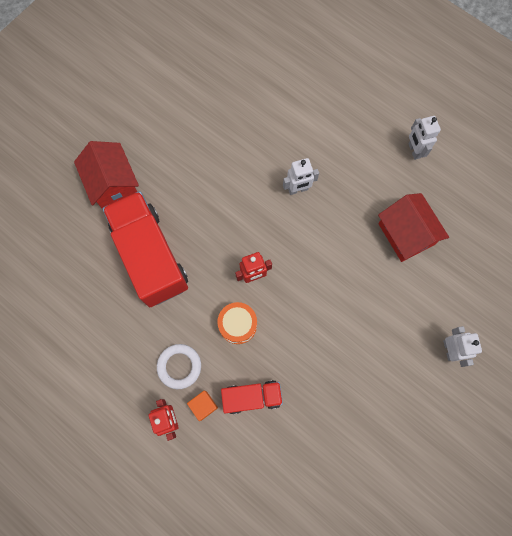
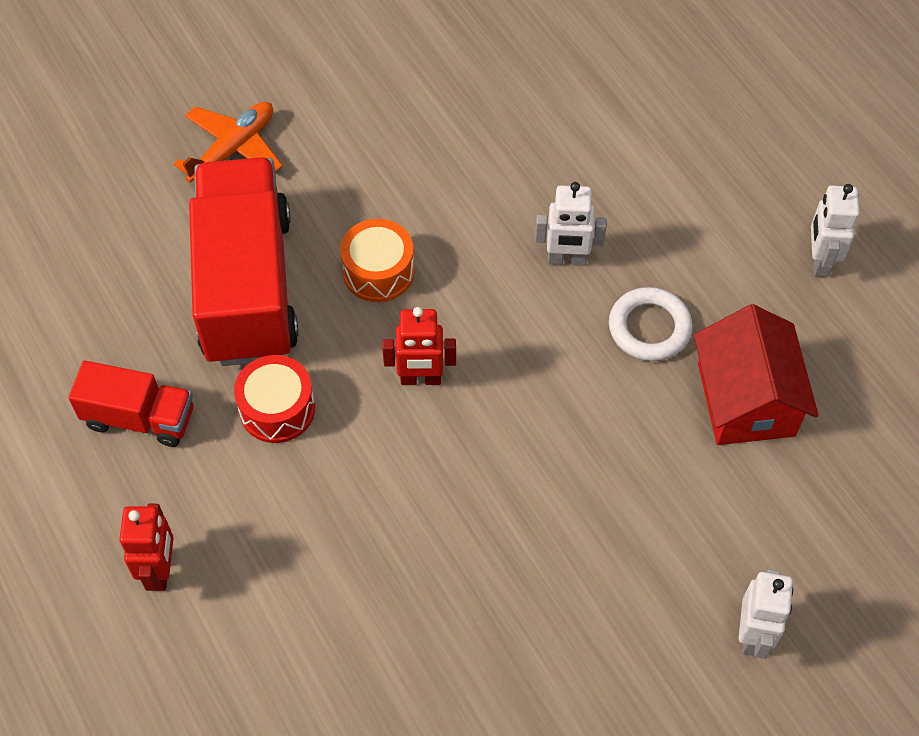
camera: 20 degrees right, 15 degrees down
(113, 184) = (233, 149): red house -> orange plane
(179, 366) = (217, 487): white ring -> white ring (649, 328)
(191, 316) = (277, 409): none -> red drum
(203, 405) = (232, 569): orange cube -> none
(238, 325) = (356, 452): orange drum -> orange drum (378, 271)
(252, 397) = (329, 586): red truck -> red truck (139, 418)

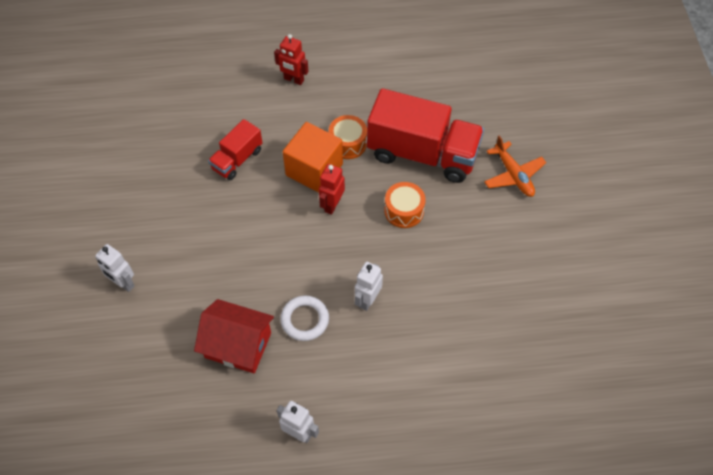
camera: 115 degrees right, 0 degrees up
(139, 418) = (371, 93): red truck -> red truck (237, 159)
(277, 409) = (348, 143): red drum -> orange drum
(361, 438) = (314, 170): none -> orange cube

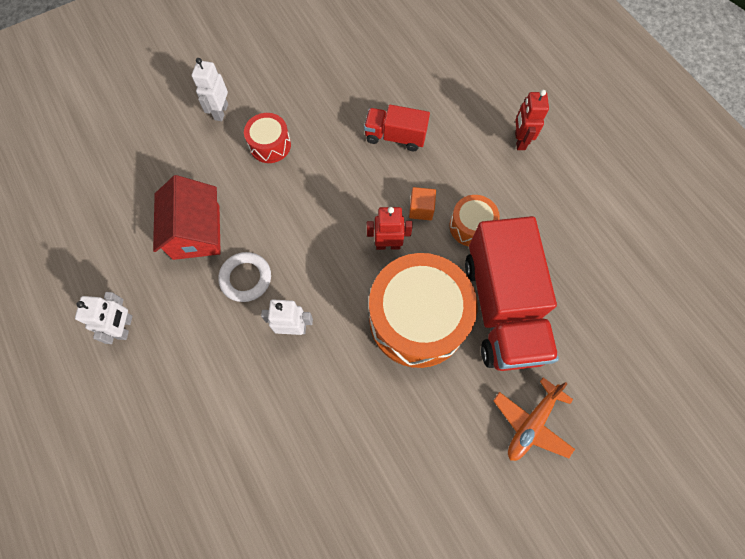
camera: 65 degrees right, 10 degrees up
(185, 255) = (270, 145): none -> red drum
(314, 170) = (421, 209): orange cube -> orange cube, size x0.48
(404, 211) = (417, 319): orange drum -> orange drum, size x2.07

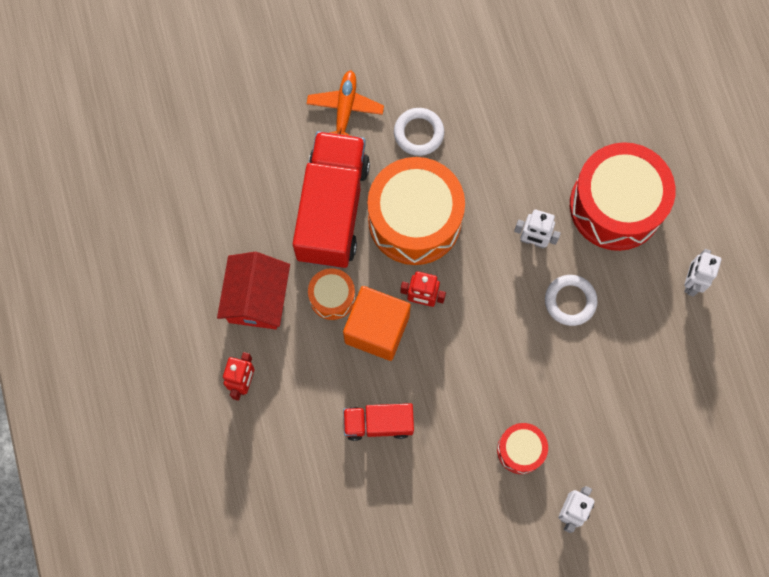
camera: 165 degrees left, 5 degrees up
(196, 232) = (614, 364): red house -> red house (257, 298)
(211, 389) = (616, 206): none -> red drum
(395, 137) = (378, 423): red truck -> red truck turned 150 degrees clockwise
(421, 209) = (377, 329): orange cube -> orange cube, size x2.09
(442, 416) = (418, 133): none -> white ring
(531, 423) = (345, 109): orange plane -> orange plane turned 45 degrees counterclockwise

